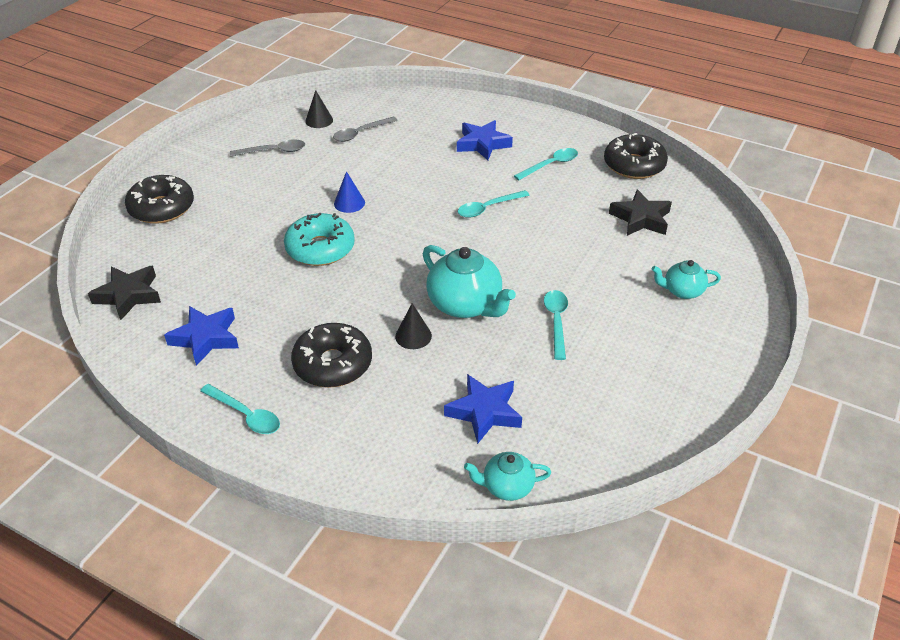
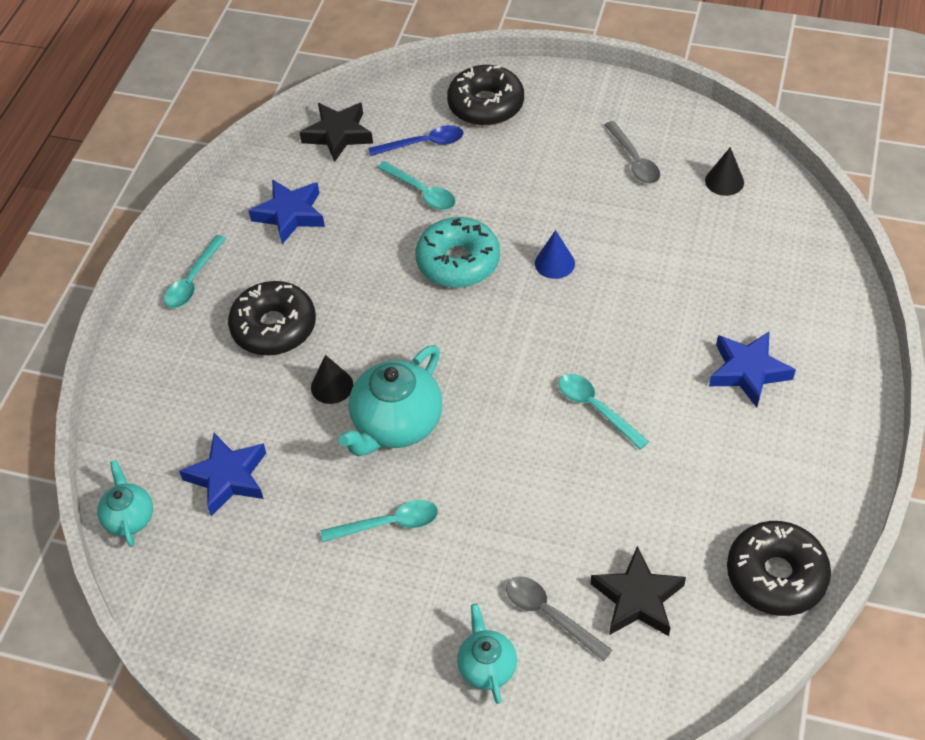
camera: 80 degrees right, 10 degrees up
(179, 247) = (423, 144): none -> blue spoon
(361, 133) = (713, 232): grey spoon -> grey spoon (550, 615)
(550, 165) = (730, 464): turquoise spoon -> turquoise spoon (422, 192)

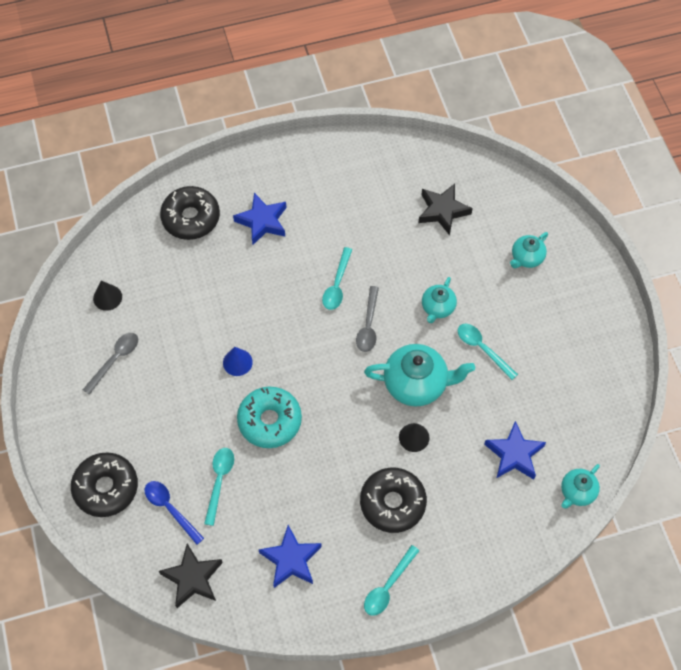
camera: 125 degrees left, 10 degrees up
(193, 280) = (388, 586): turquoise spoon -> turquoise spoon turned 135 degrees clockwise
(484, 505) = (437, 308): none -> turquoise teapot
(550, 615) = (479, 244): grey spoon -> grey spoon (368, 325)
(776, 575) = (388, 159): black donut -> black donut (191, 218)

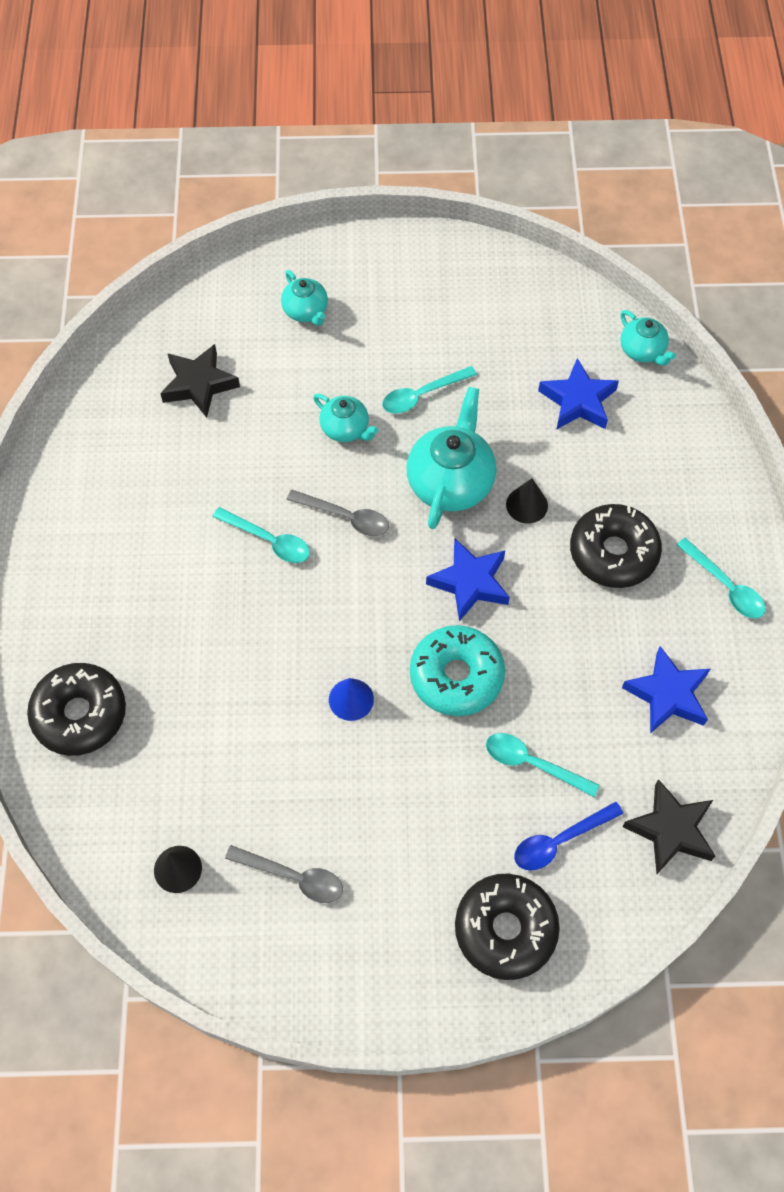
camera: 75 degrees left, 0 degrees up
(115, 360) = (293, 877): grey spoon -> grey spoon turned 150 degrees clockwise
(262, 221) = (126, 614): blue star -> blue star (470, 583)

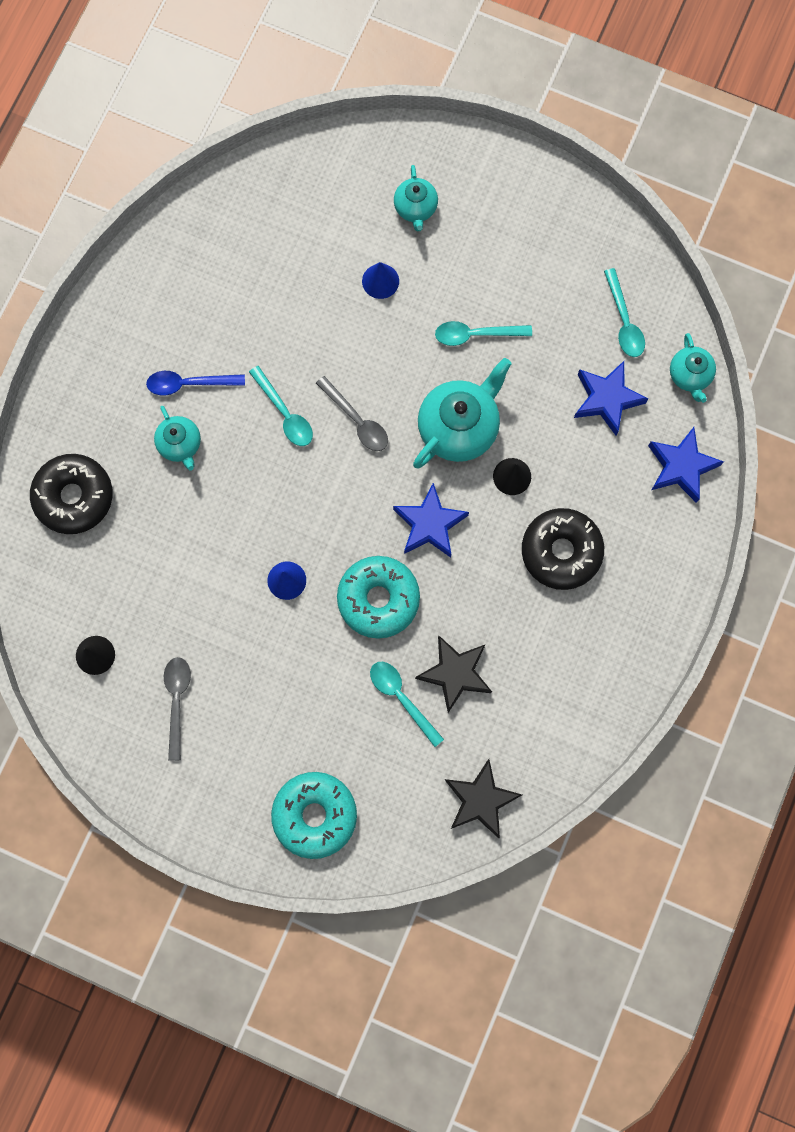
camera: 25 degrees right, 15 degrees up
(199, 384) = (292, 241): black star -> black star (455, 673)
(293, 877) = (177, 701): grey spoon -> grey spoon turned 135 degrees counterclockwise
(304, 385) = (380, 281): none -> blue cone
(346, 429) = (395, 338): turquoise teapot -> turquoise teapot (180, 444)
(505, 929) = (315, 815): black donut -> turquoise donut
(560, 841) = (390, 768): blue spoon -> blue spoon (189, 384)
(667, 695) = (538, 692): blue star -> blue star (681, 467)
(725, 586) = (638, 622): turquoise spoon -> turquoise spoon (624, 321)

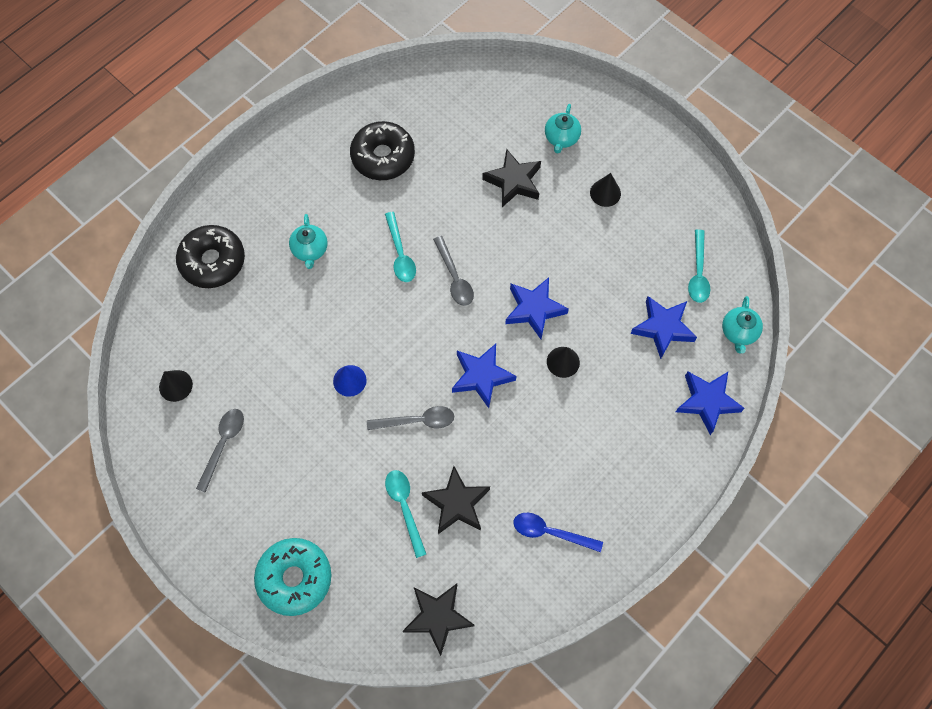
camera: 20 degrees right, 10 degrees down
(189, 384) = (335, 208): blue spoon -> blue spoon (550, 532)
(378, 599) = (417, 421): turquoise donut -> grey spoon
(380, 281) = (513, 181): blue cone -> black star
(459, 427) = (534, 309): turquoise teapot -> blue star
(476, 334) = (574, 244): turquoise spoon -> none
(489, 259) = (605, 193): none -> black cone
(561, 551) = (582, 435): black donut -> black donut (383, 157)

